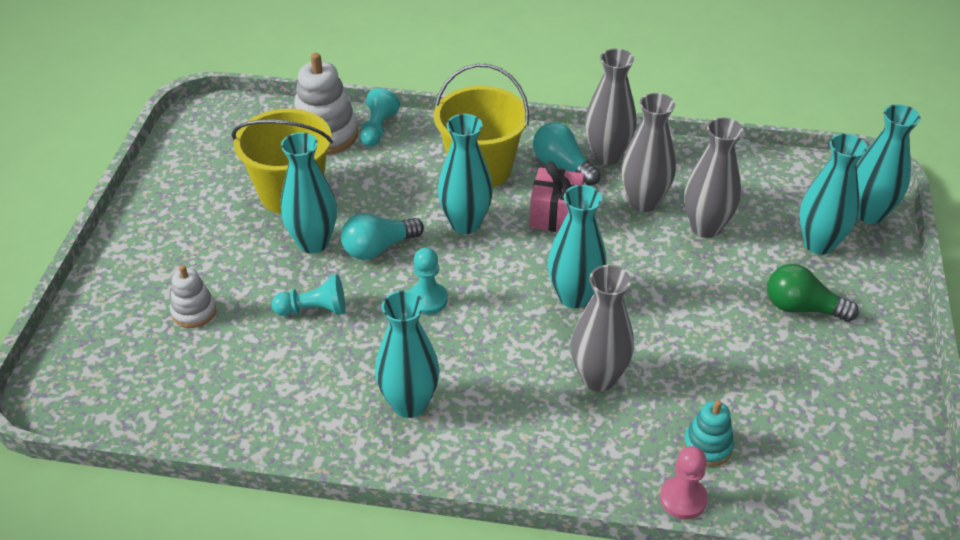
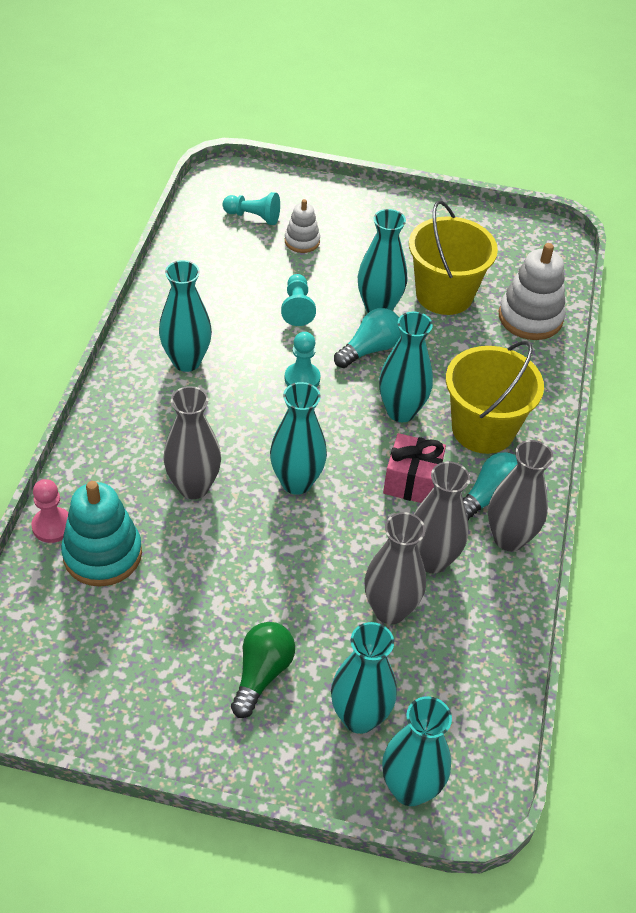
camera: 90 degrees right, 5 degrees up
(378, 129) = (542, 355): turquoise pawn -> turquoise pawn (253, 217)
(378, 248) = (369, 349): turquoise light bulb -> turquoise light bulb turned 75 degrees clockwise
(707, 446) = (102, 554): turquoise stacking toy -> turquoise stacking toy, size x1.75

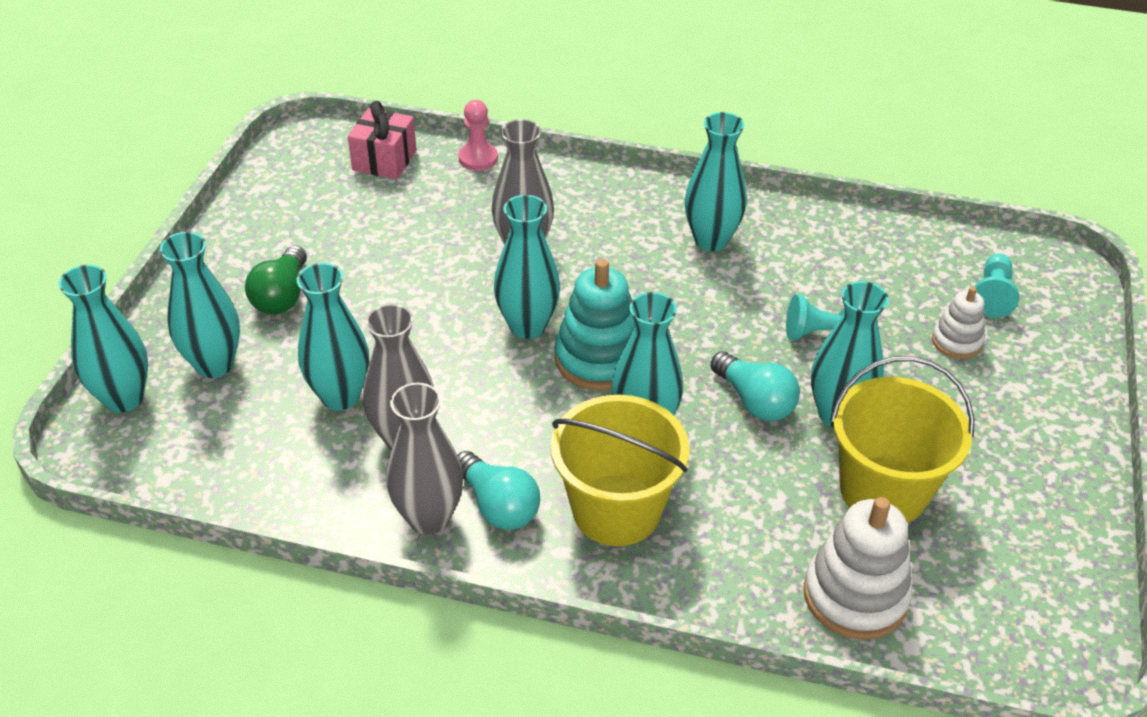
camera: 95 degrees right, 5 degrees down
(102, 554) = (441, 190): turquoise stacking toy -> turquoise stacking toy (599, 359)
(261, 674) = (282, 295): green light bulb -> green light bulb turned 75 degrees clockwise
(302, 378) = (693, 335): turquoise pawn -> none
(390, 610) = (340, 396): grey vase -> turquoise vase
(412, 482) = (525, 428): pink gift -> pink gift (384, 160)

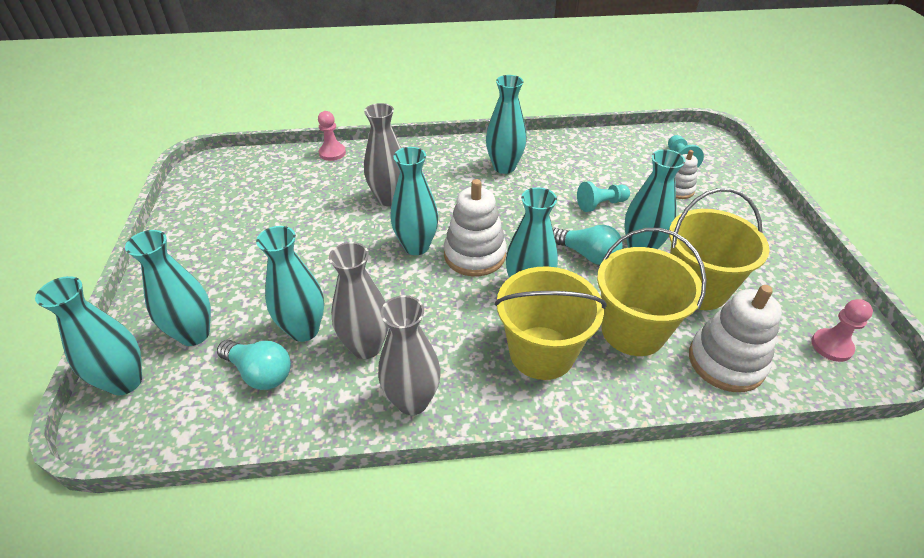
camera: 20 degrees left, 0 degrees up
(282, 295) = (229, 271): green light bulb -> none
(384, 160) = (269, 167): pink gift -> none
(498, 505) = (458, 375): turquoise light bulb -> turquoise light bulb (260, 373)
(599, 359) = (474, 255): turquoise stacking toy -> white stacking toy
(753, 519) = (633, 331): none -> yellow bucket
(1022, 623) = (831, 346): none -> pink pawn

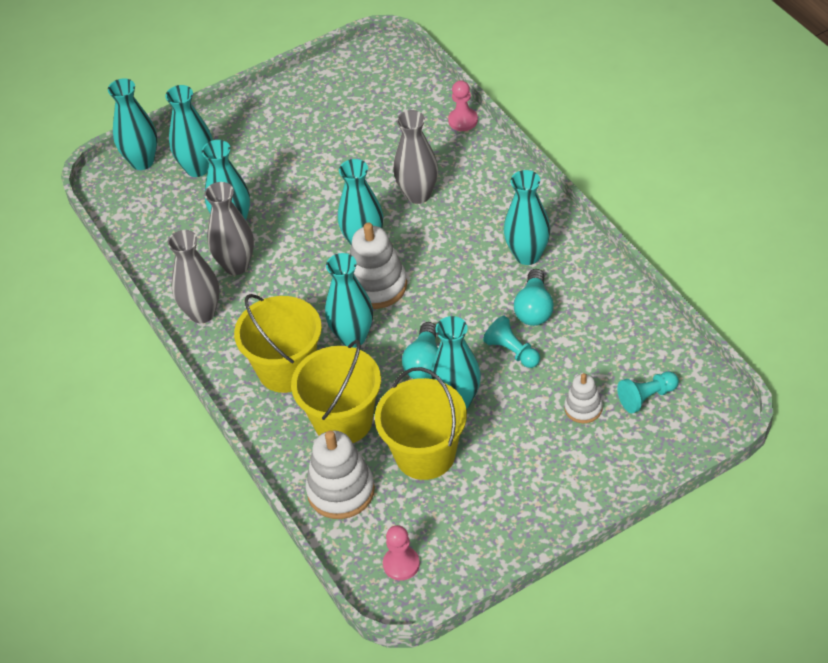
camera: 70 degrees right, 5 degrees up
(260, 373) = (183, 222): turquoise light bulb -> turquoise light bulb (534, 309)

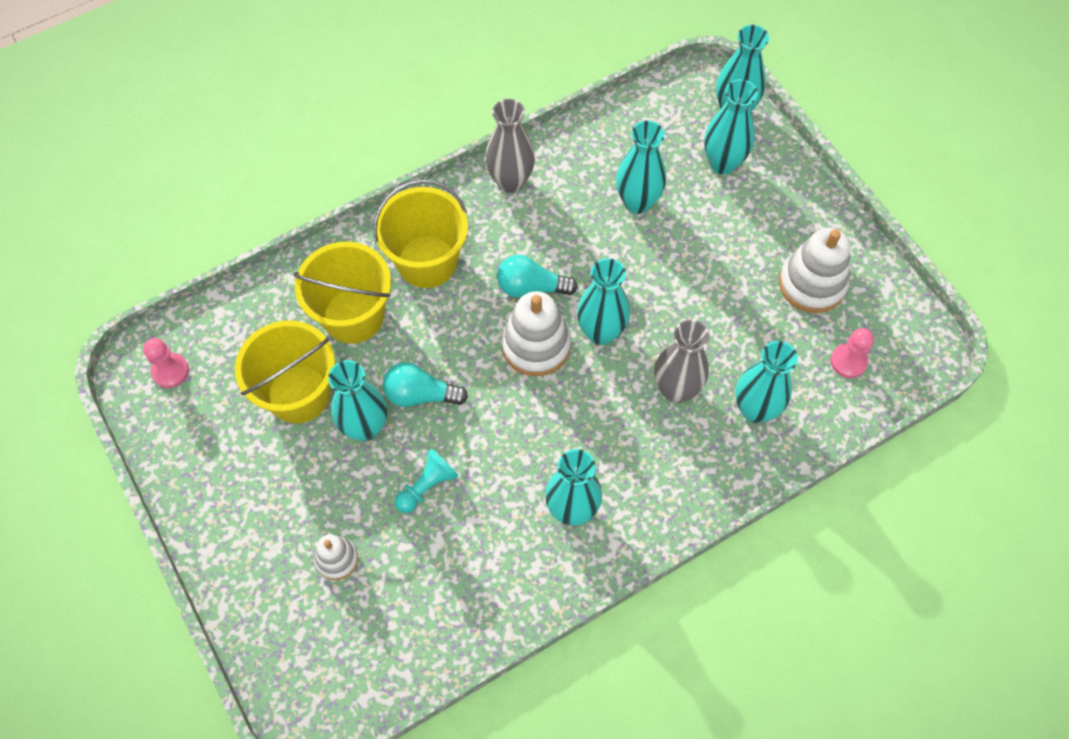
camera: 85 degrees right, 15 degrees up
(236, 265) = (575, 208): grey vase -> none
(341, 491) = (266, 315): white stacking toy -> white stacking toy (812, 284)
(353, 337) = (464, 323): turquoise vase -> turquoise vase (755, 409)
(463, 121) = (804, 442): pink pawn -> pink pawn (848, 361)
(534, 309) = (488, 513): turquoise light bulb -> turquoise light bulb (531, 287)
(647, 397) = (343, 632): turquoise pawn -> none

